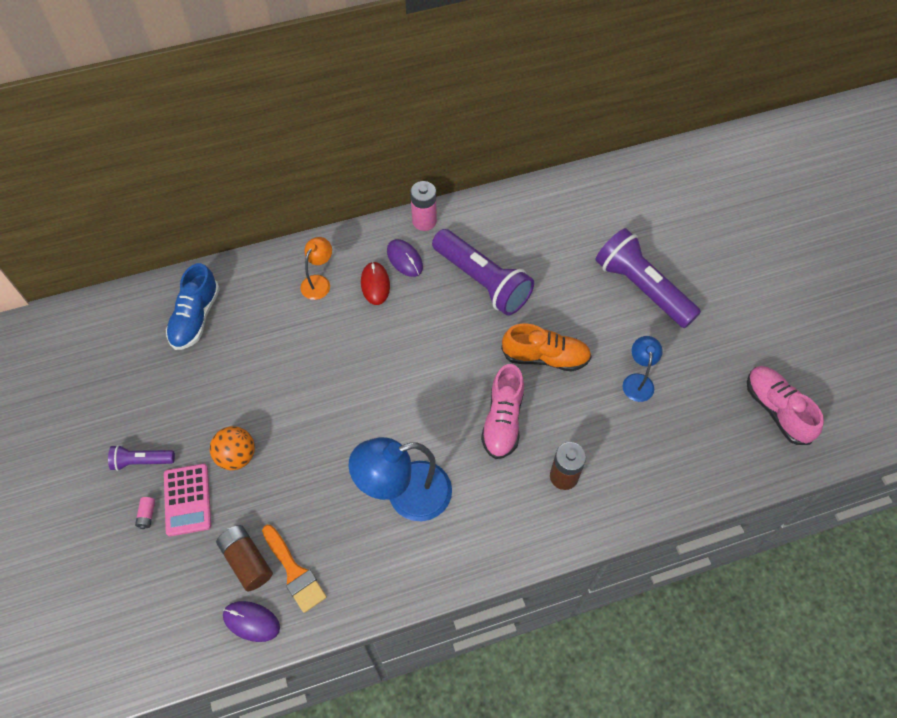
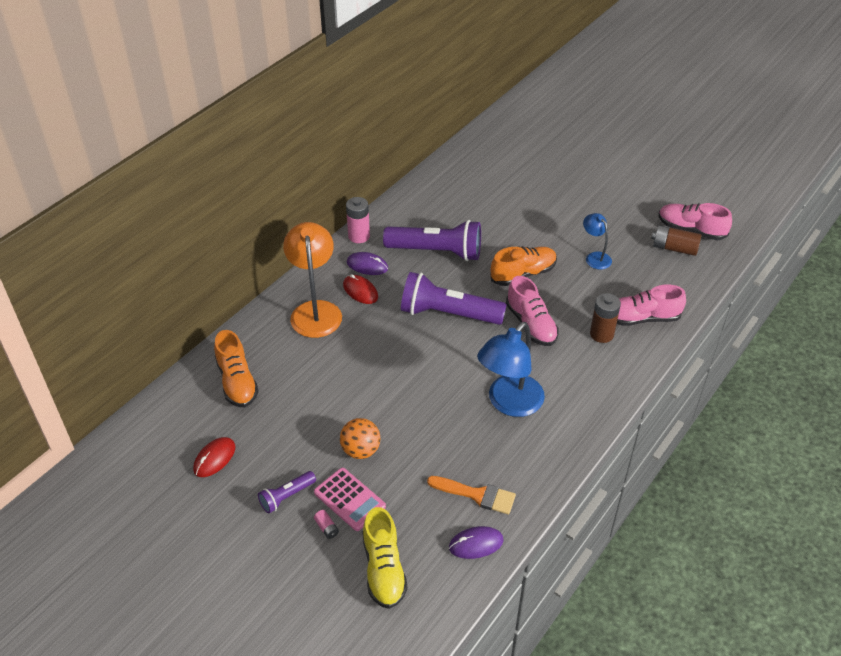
camera: 35 degrees left, 15 degrees down
(118, 384) = (214, 458): none -> red mouse
(158, 589) = (383, 569): none -> yellow shoe
(195, 317) = (237, 382): blue shoe -> orange shoe
(247, 561) = (435, 509): brown battery -> brown battery (674, 248)
(319, 282) = (315, 310): orange lamp -> orange lamp, size x1.89
(623, 485) = (642, 318): none -> pink shoe
(641, 287) = (546, 205): purple flashlight -> purple flashlight (447, 314)

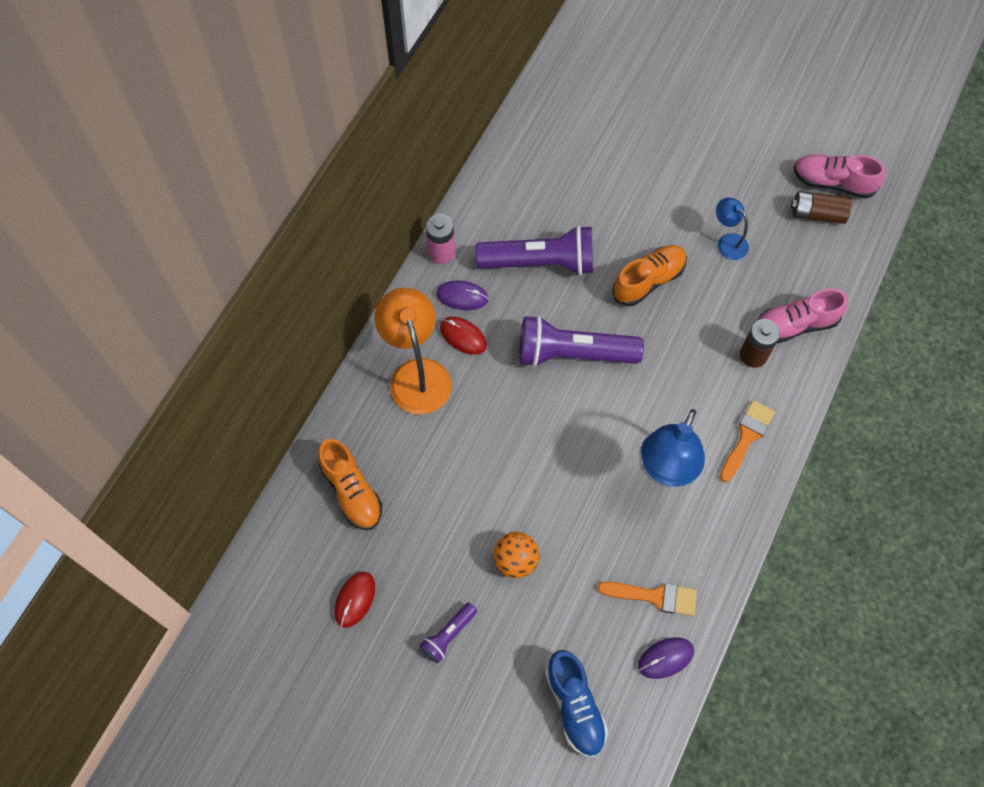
camera: 10 degrees left, 20 degrees up
(326, 528) = (502, 667): pink battery -> none
(349, 499) = (518, 626): pink calculator -> none
(383, 569) = (575, 706): yellow shoe -> blue shoe
(531, 324) = (671, 354): pink shoe -> none
(584, 390) = (746, 437): none -> orange brush

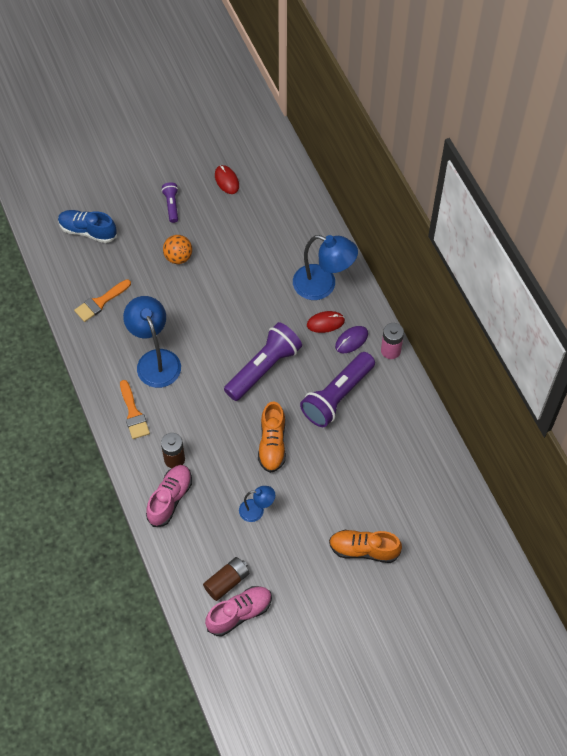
camera: 130 degrees right, 5 degrees down
(352, 491) = (283, 214): orange shoe -> orange shoe (364, 550)
(417, 374) = (323, 285): orange lamp -> blue lamp
(665, 658) = (69, 284): purple mouse -> none

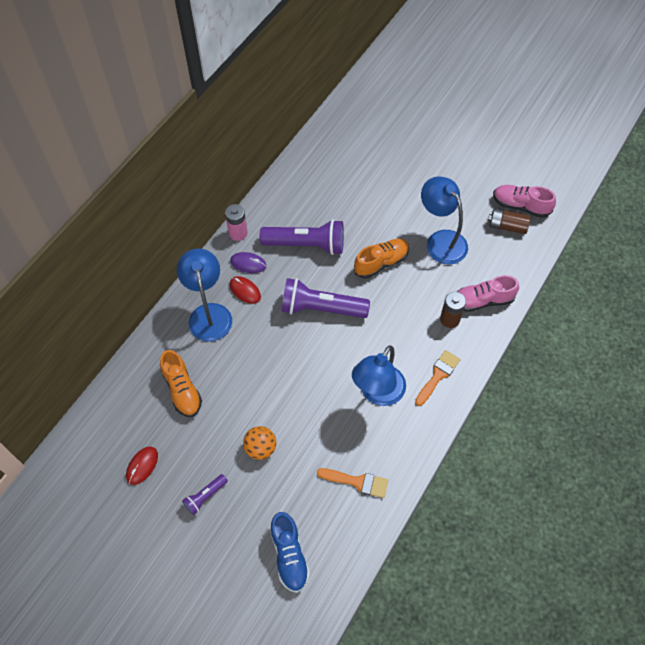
camera: 125 degrees left, 0 degrees up
(257, 510) = (441, 240): blue lamp -> blue lamp, size x1.89
(364, 550) = (412, 164): orange shoe -> orange shoe (182, 390)

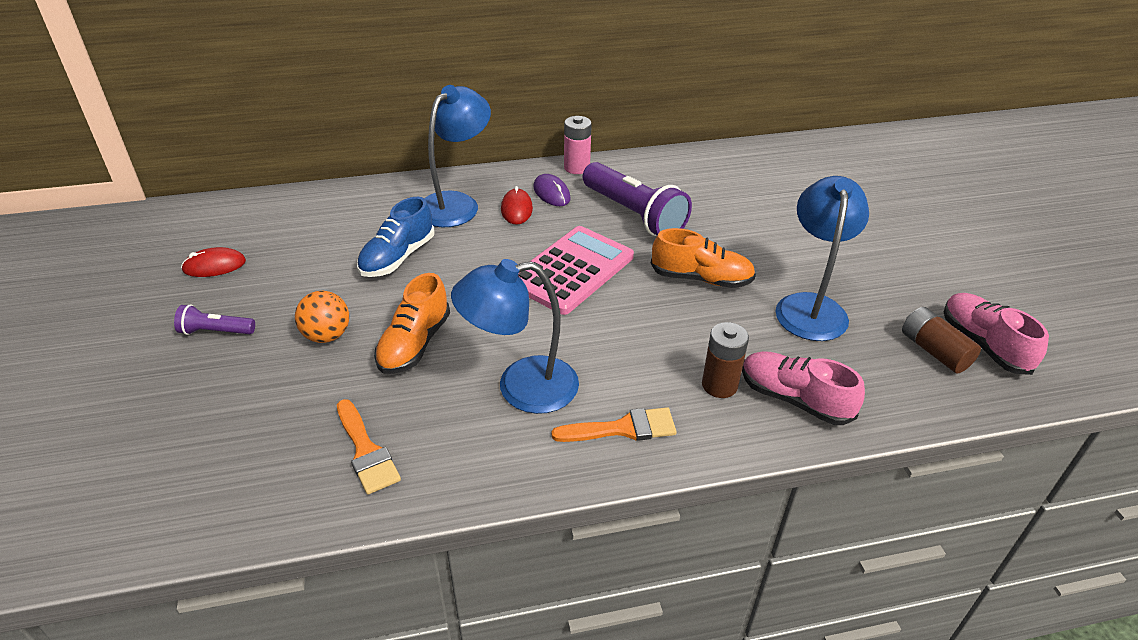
camera: 45 degrees right, 20 degrees down
(182, 390) = (340, 238): orange shoe -> orange shoe (414, 344)
(289, 555) = (189, 453): blue shoe -> blue shoe (397, 257)
(320, 308) = (572, 270): purple flashlight -> pink calculator

